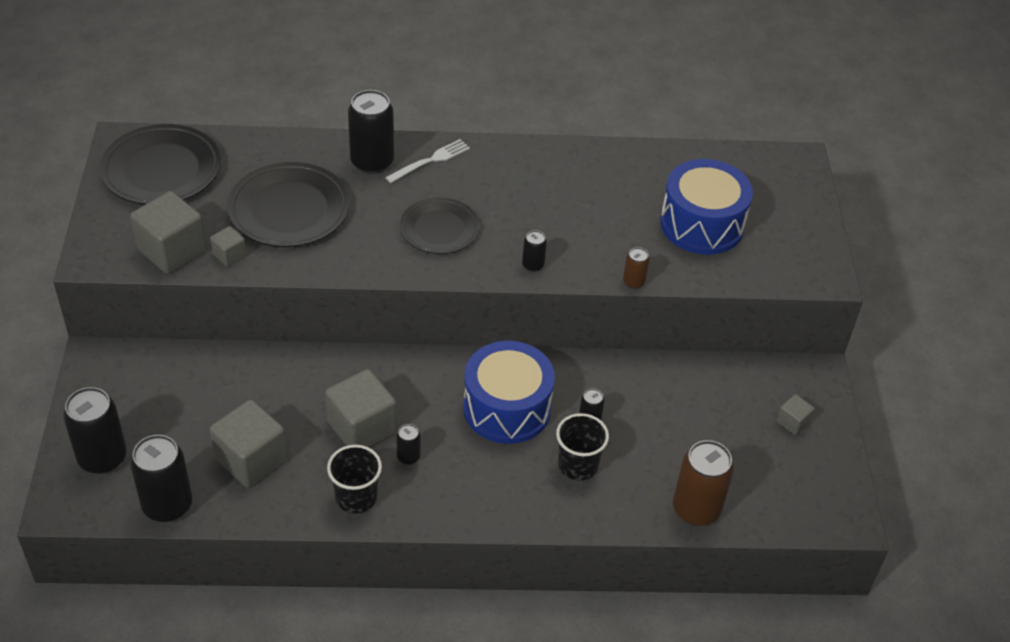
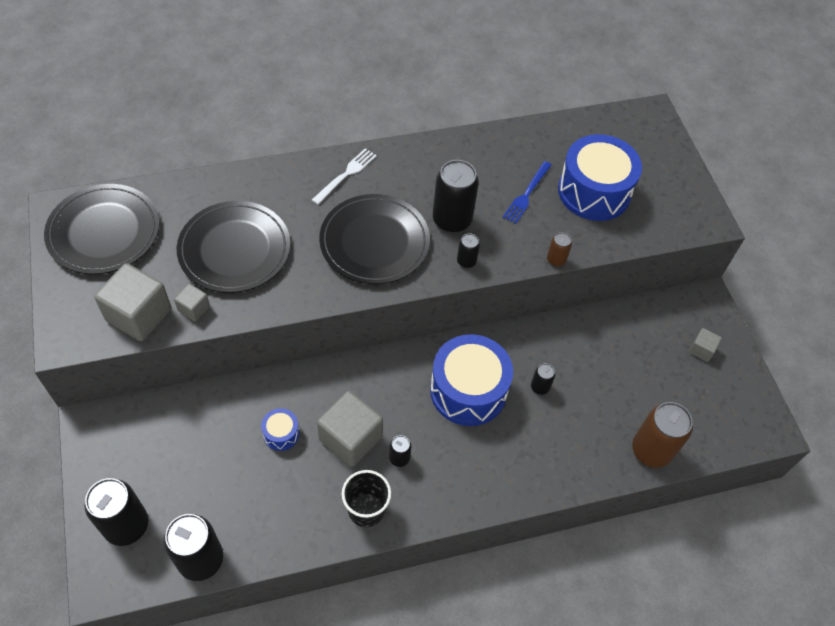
camera: 15 degrees left, 10 degrees up
(251, 459) = (263, 494): grey cube -> none
(289, 407) = (281, 433): none -> blue drum
(372, 162) = (294, 186): black can -> black can (452, 220)
(439, 229) = (374, 242): black plate -> black plate, size x1.53
(578, 465) = (543, 432): black cup -> none
(624, 213) = (527, 194): none -> blue fork

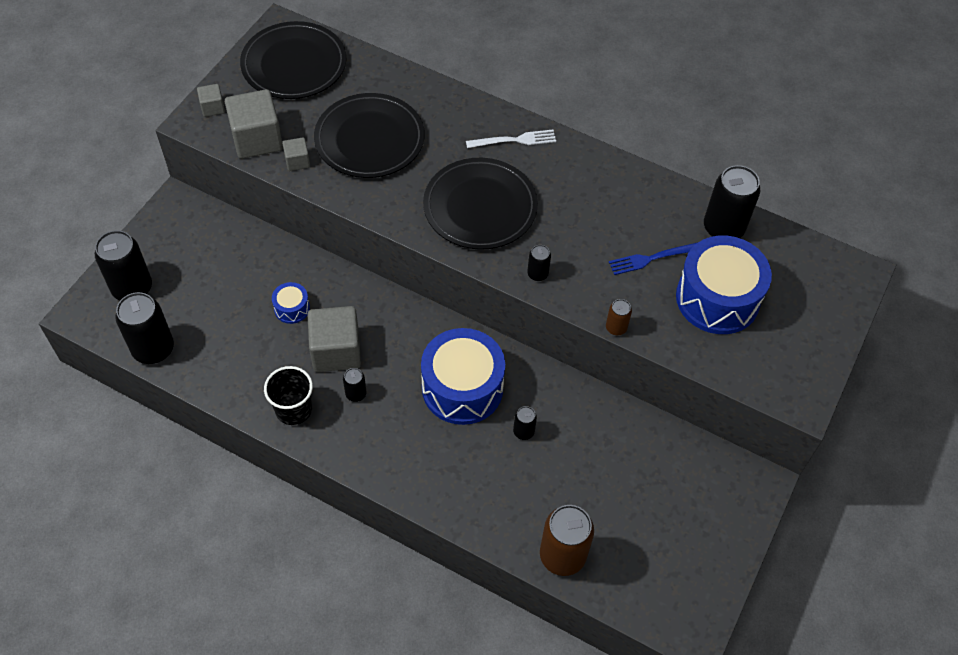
camera: 45 degrees right, 0 degrees up
(452, 220) = (562, 234): black can -> black can (723, 228)
(701, 350) = (704, 517): grey cube -> grey cube (213, 108)

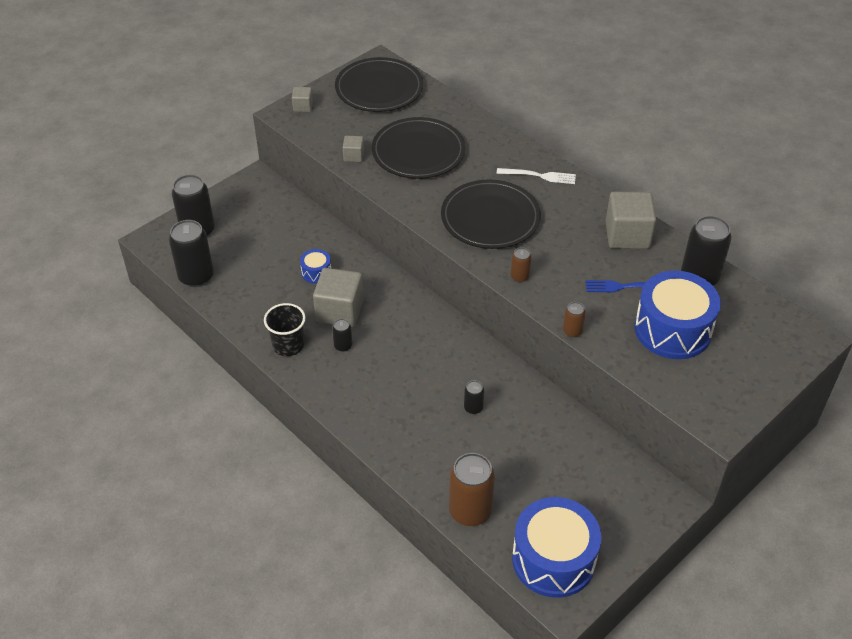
camera: 20 degrees right, 10 degrees down
(257, 139) = (328, 134): grey cube -> grey cube (627, 235)
(462, 388) = (433, 362): blue drum -> blue drum (553, 559)
(537, 274) = (519, 277): black can -> brown can

